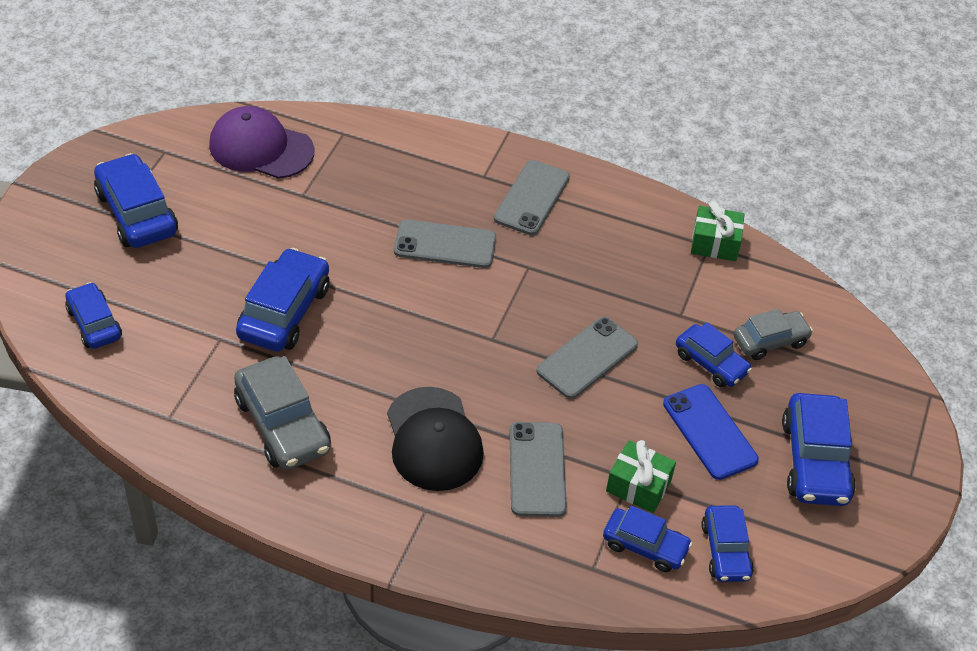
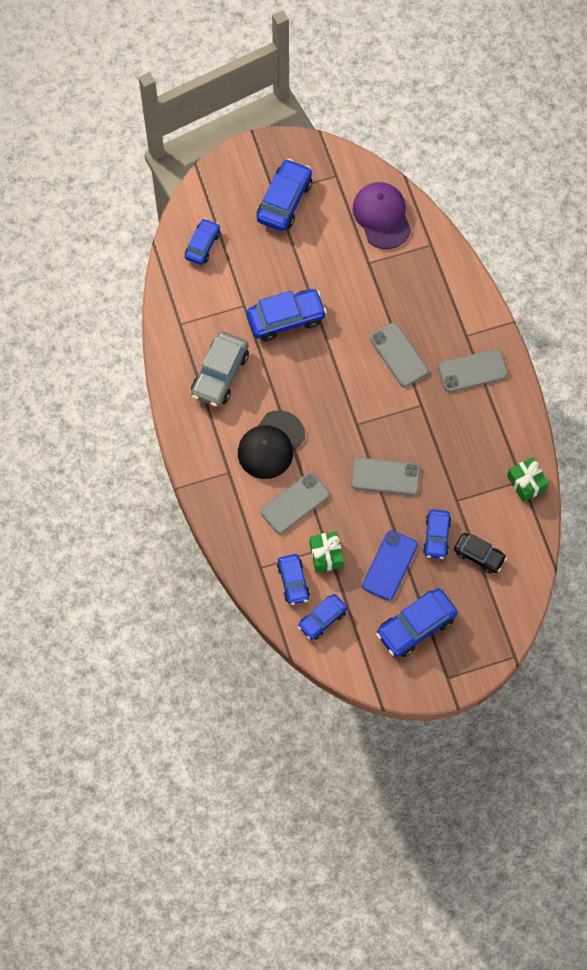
camera: 55 degrees right, 20 degrees up
(770, 341) = (479, 555): grey car -> black car

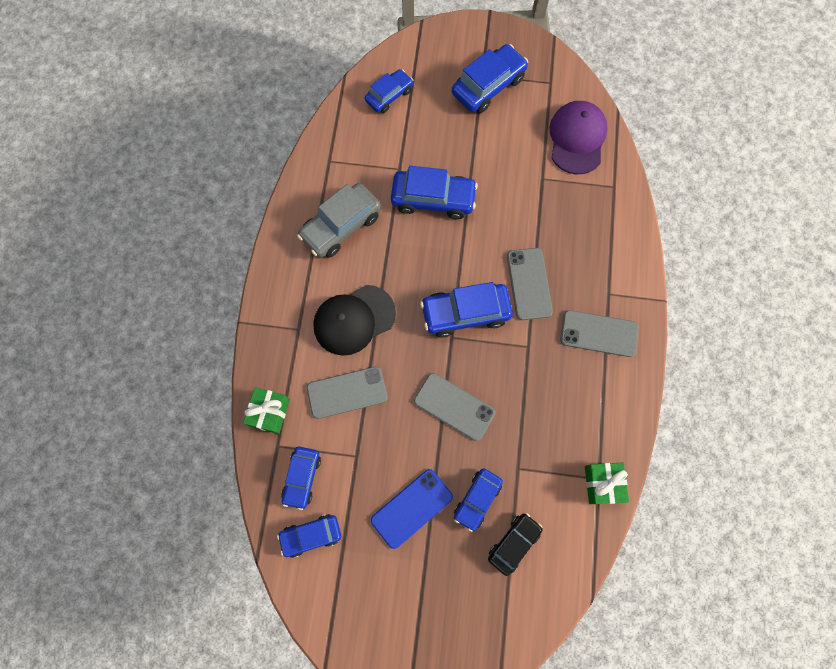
camera: 25 degrees right, 5 degrees up
(326, 555) = (350, 464): green gift -> green gift (269, 412)
(416, 626) = (406, 593): blue car -> blue car (465, 313)
(479, 555) = (513, 543): black car -> black car turned 105 degrees counterclockwise

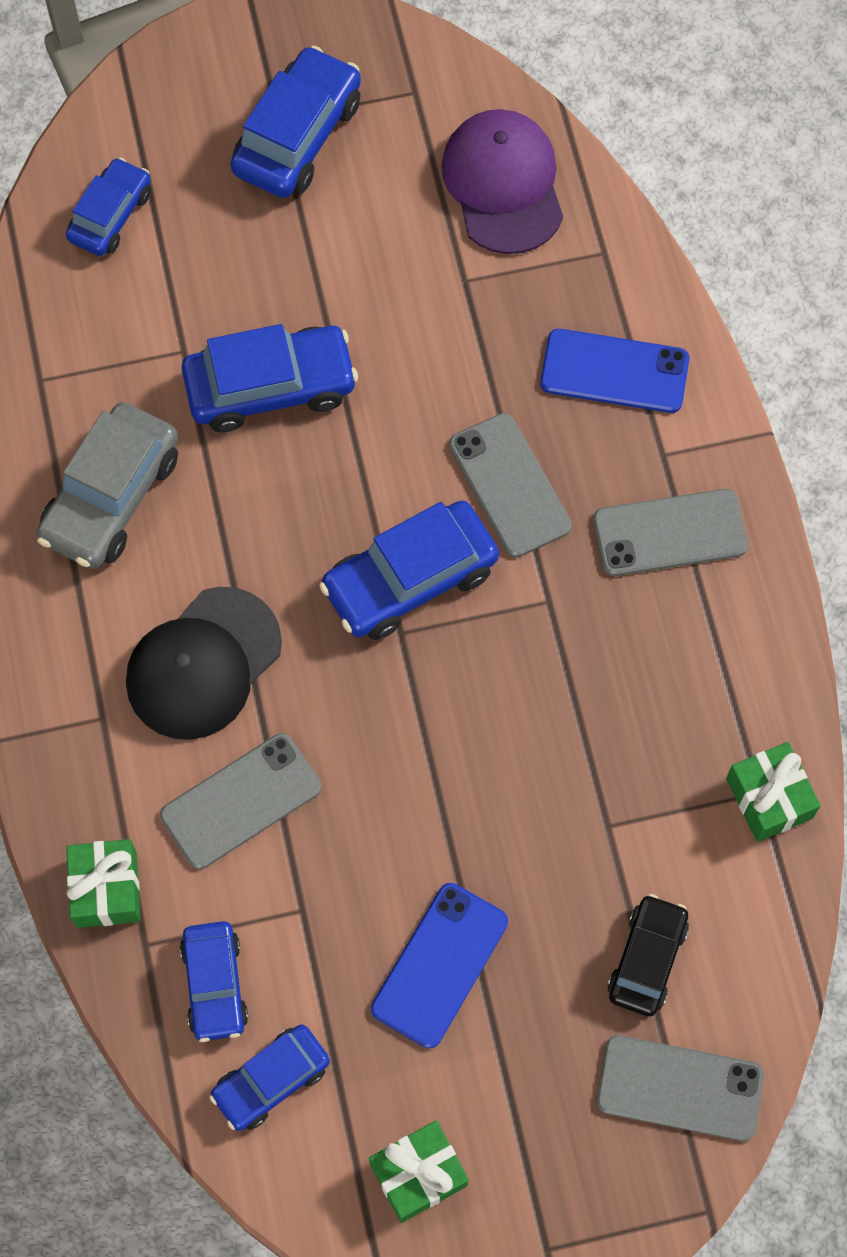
camera: 20 degrees left, 5 degrees down
(364, 610) = (418, 1174): none -> green gift
(454, 406) = (451, 757): grey phone -> grey phone (679, 1088)
(477, 499) = (553, 906): blue car -> none
(599, 245) = (614, 372): none -> blue phone

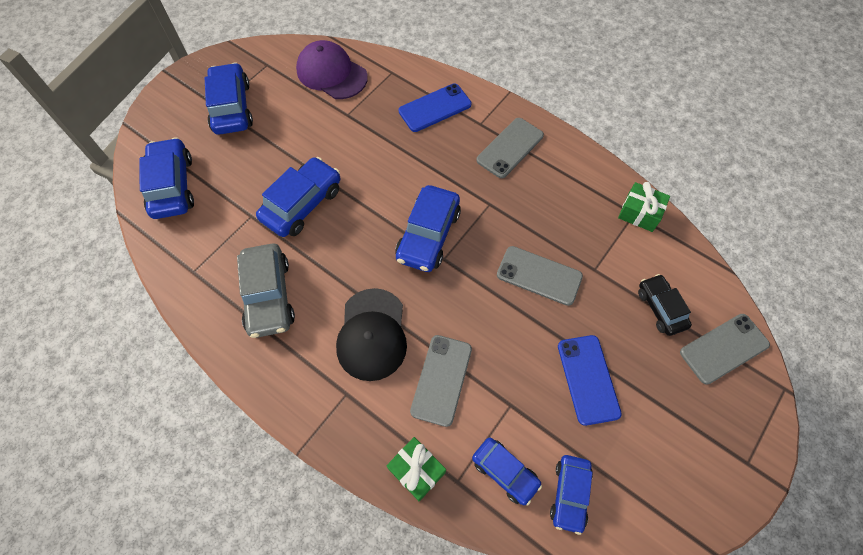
camera: 40 degrees left, 5 degrees down
(110, 215) = (172, 186): blue car -> blue car, size x1.58
(418, 1174) = (668, 479): green gift -> none
(509, 485) = (434, 173): grey phone -> grey phone (539, 275)

